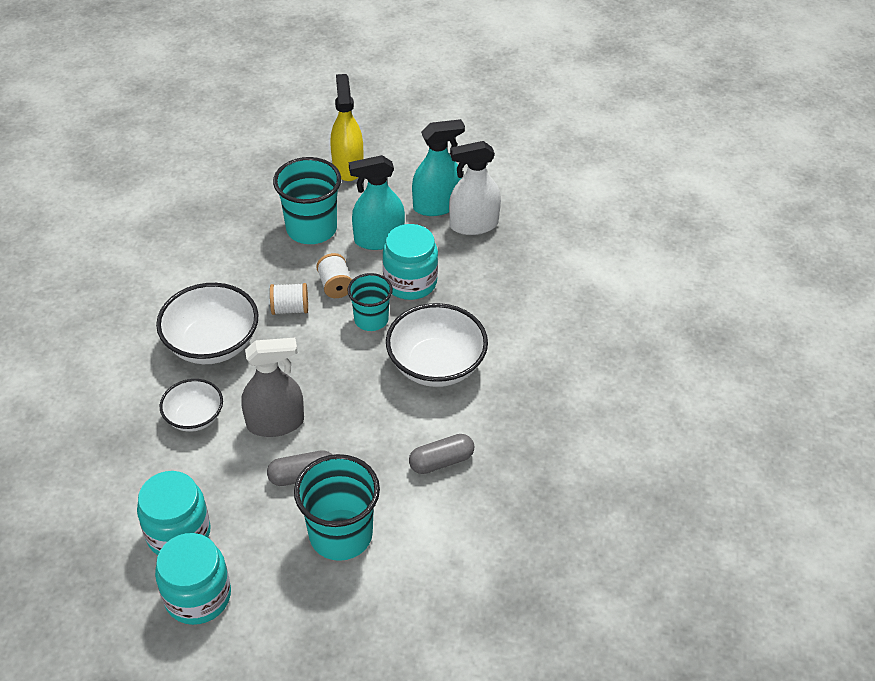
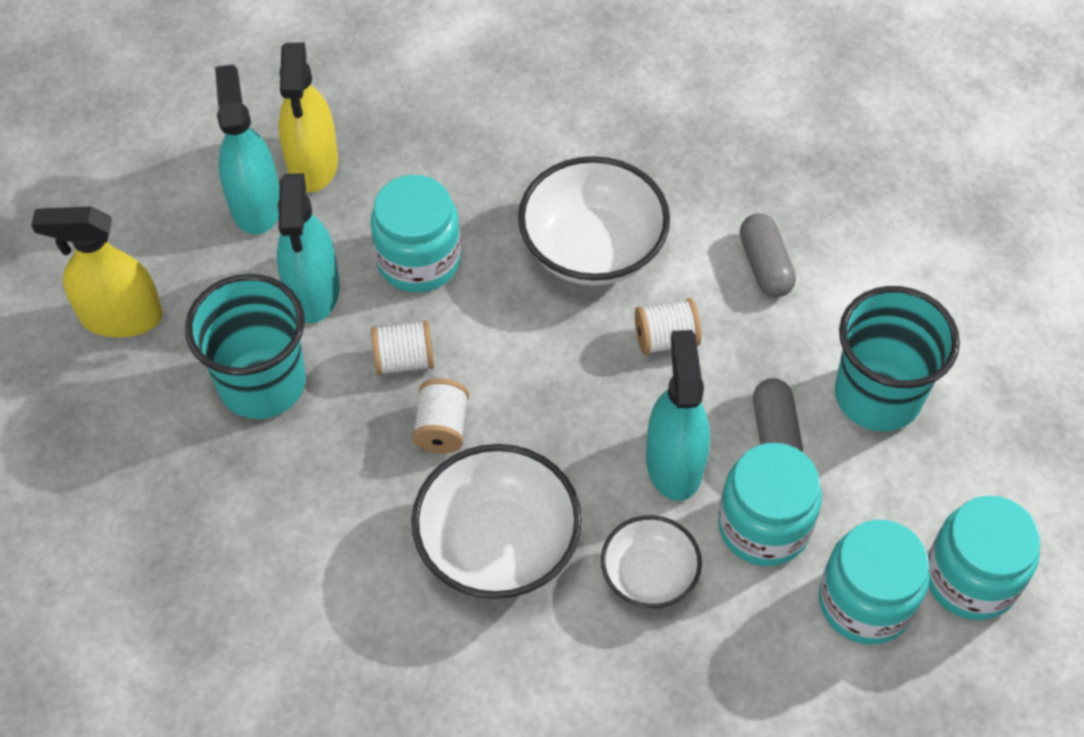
camera: 80 degrees left, 10 degrees up
(232, 474) = (763, 526): none -> turquoise jar
(275, 423) = (674, 463): grey spray bottle -> turquoise spray bottle
(370, 410) = (666, 339): none -> white spool
(371, 319) = (487, 319): turquoise cup -> none
(473, 225) = (313, 163): white spray bottle -> yellow spray bottle

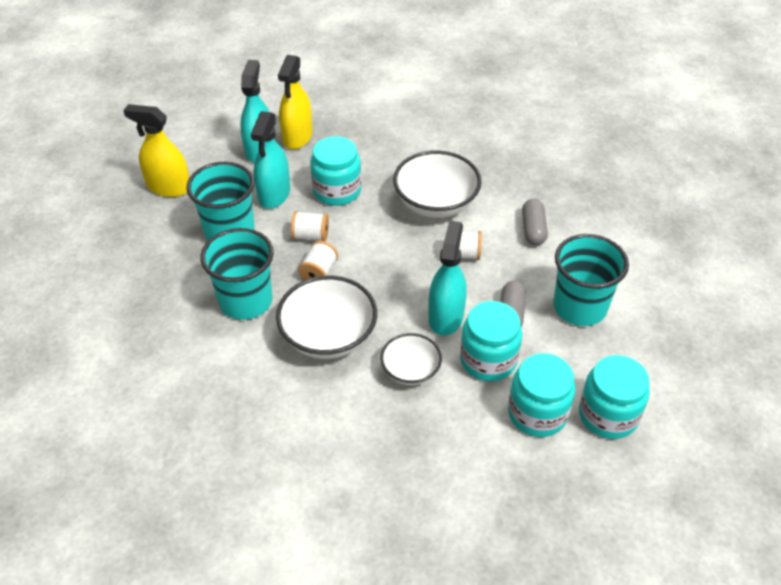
camera: 15 degrees right, 10 degrees down
(338, 512) = (246, 301): none -> turquoise cup

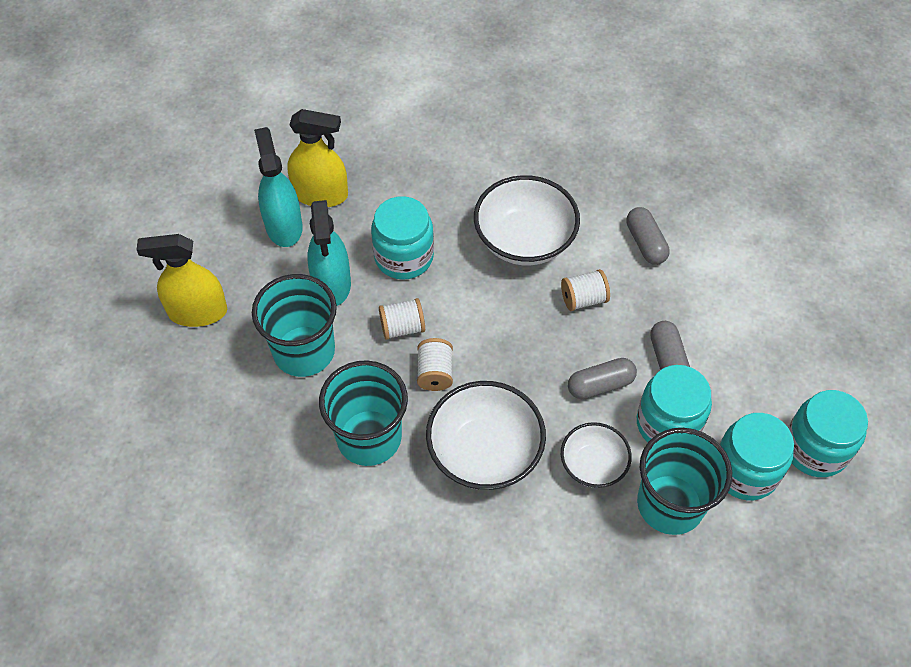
camera: 20 degrees left, 10 degrees up
(297, 137) = (321, 194): yellow spray bottle -> yellow spray bottle turned 75 degrees counterclockwise
(446, 316) = (600, 385): turquoise spray bottle -> grey capsule
(579, 307) = (734, 327): turquoise cup -> turquoise cup (670, 504)

